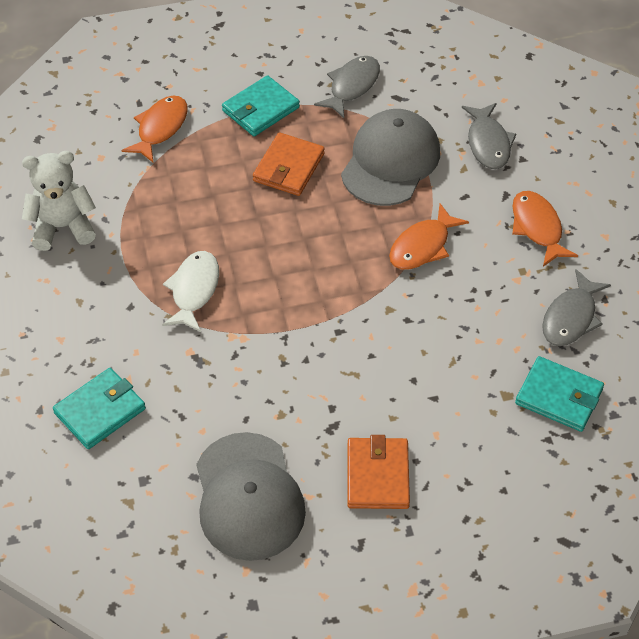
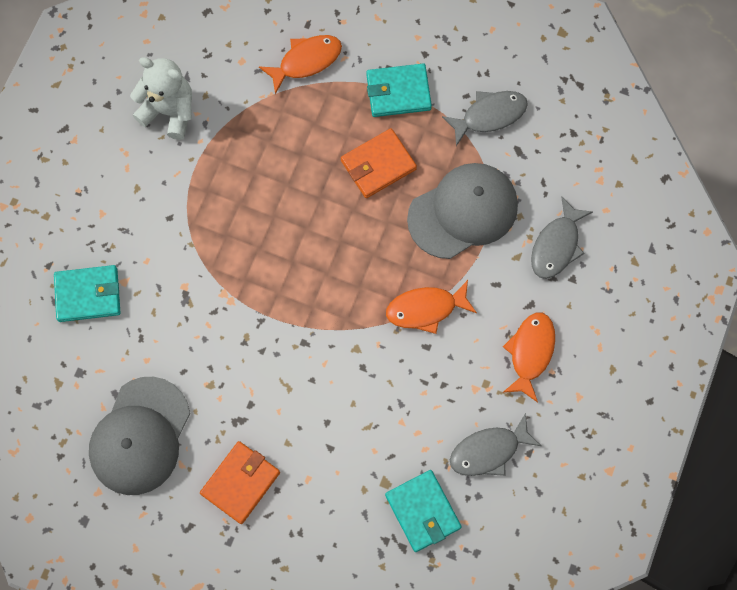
camera: 35 degrees right, 20 degrees up
(194, 290) = (224, 234): white fish -> none

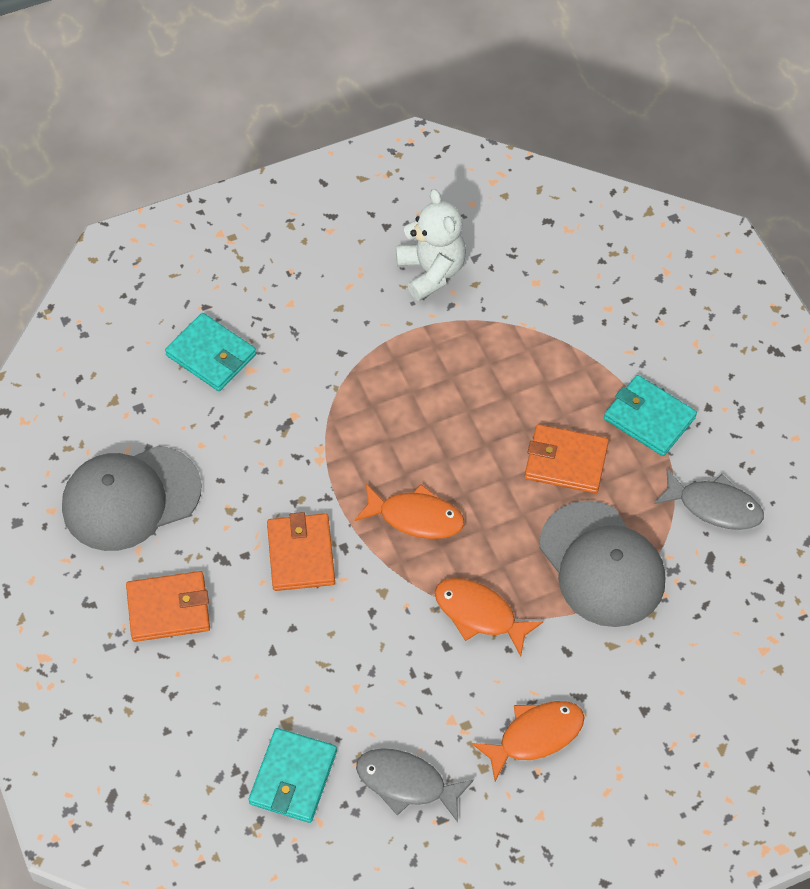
camera: 45 degrees right, 15 degrees down
(283, 372) = (301, 554): none -> orange wallet
(306, 61) = (592, 327): orange fish -> orange fish (416, 517)
(463, 211) = (602, 564): grey cap -> grey cap turned 45 degrees clockwise
(557, 245) = (660, 668): grey fish -> none

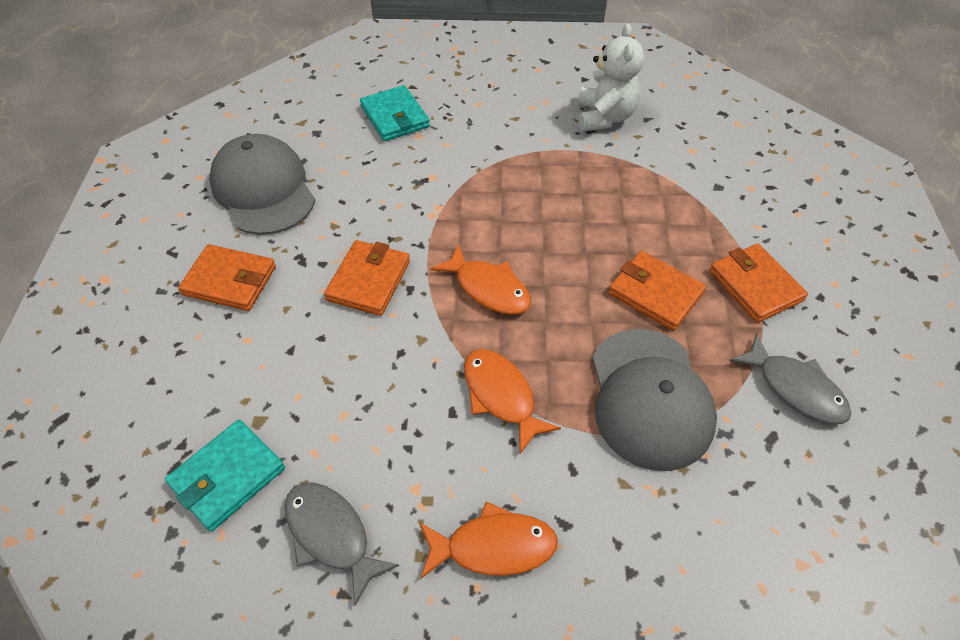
camera: 25 degrees right, 5 degrees down
(131, 498) = (263, 189): grey cap -> grey cap turned 60 degrees clockwise
(649, 418) = (755, 285): turquoise wallet -> orange wallet

